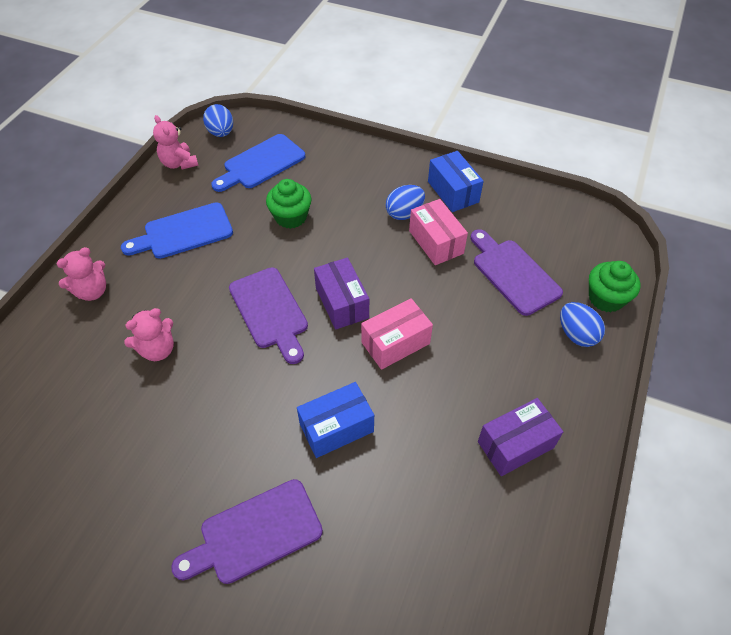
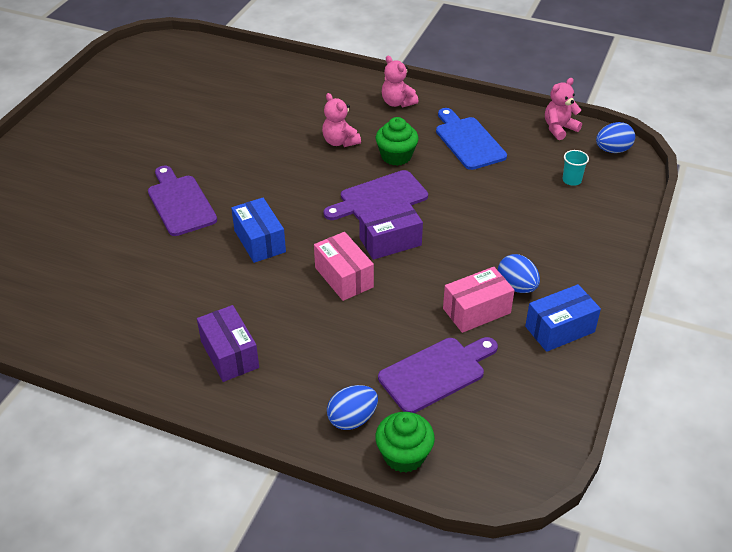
camera: 90 degrees right, 10 degrees down
(261, 164) = (571, 180): blue cutting board -> turquoise cup
(291, 217) = (497, 204): green cupcake -> green cupcake (396, 156)

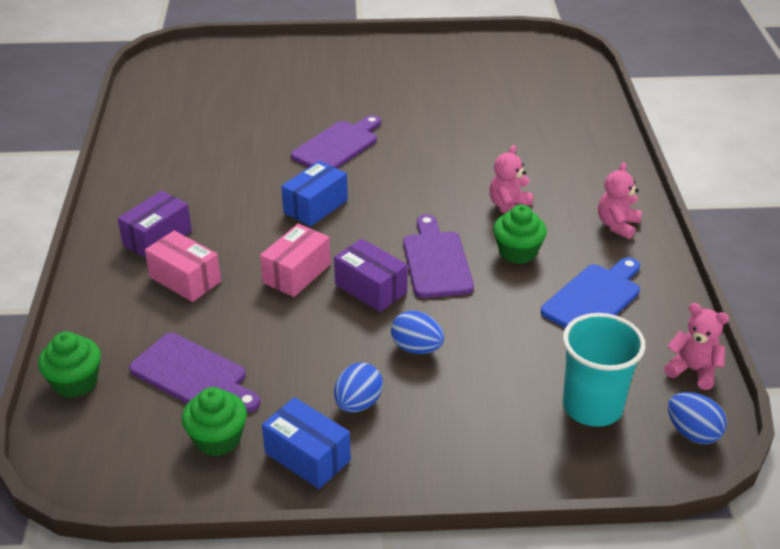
camera: 65 degrees right, 5 degrees down
(352, 419) = (108, 336): blue egg -> blue egg (416, 348)
(379, 198) = (436, 261): purple cutting board -> purple cutting board turned 45 degrees clockwise
(476, 311) = (300, 381): pink box -> pink box (185, 279)
(519, 375) = (217, 439): none -> green cupcake
(571, 180) = (592, 406): turquoise cup -> turquoise cup, size x2.24

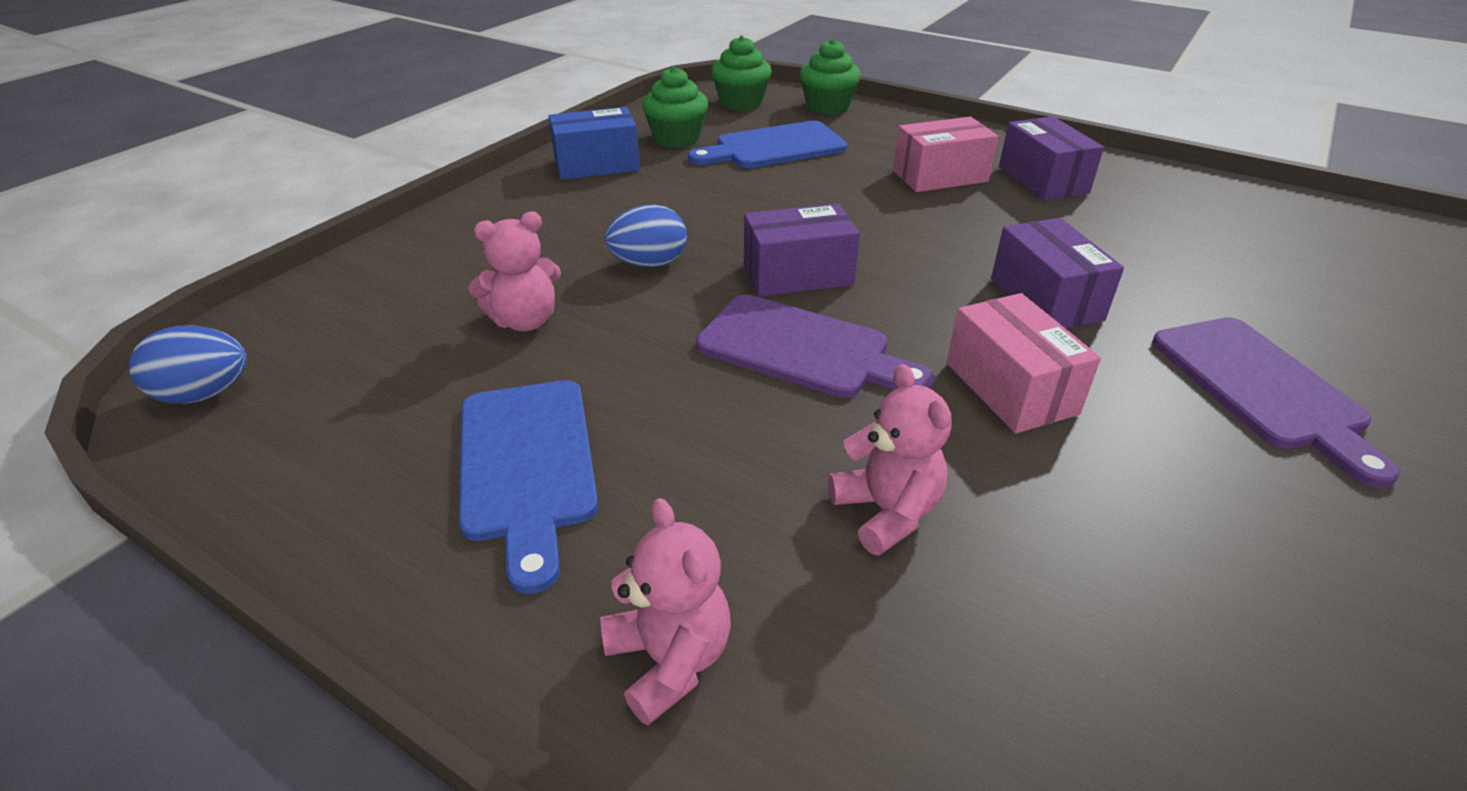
camera: 125 degrees right, 0 degrees up
(193, 375) = (774, 147): purple cutting board -> blue cutting board
(297, 273) = (885, 237): pink box -> pink box (1010, 388)
(315, 206) = (1045, 299): blue box -> purple box
(358, 403) = (620, 204): blue egg -> none
(517, 252) = (737, 444): green cupcake -> green cupcake (741, 103)
(592, 406) = (375, 339): turquoise cup -> none
(693, 370) = (256, 472): pink teddy bear -> pink teddy bear (525, 321)

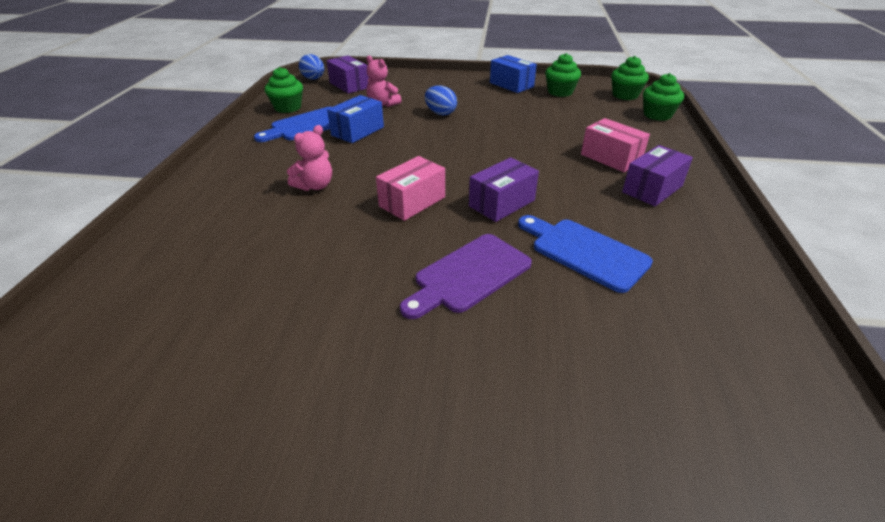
camera: 65 degrees right, 0 degrees up
(360, 483) = (288, 107): none -> green cupcake
(640, 388) = (357, 131): none -> blue box
(669, 660) = (237, 164): pink teddy bear -> none
(774, 147) = (583, 113): blue cutting board -> blue cutting board (584, 252)
(798, 274) = (462, 142): purple box -> purple box (349, 85)
(802, 349) = (405, 153): purple cutting board -> none

